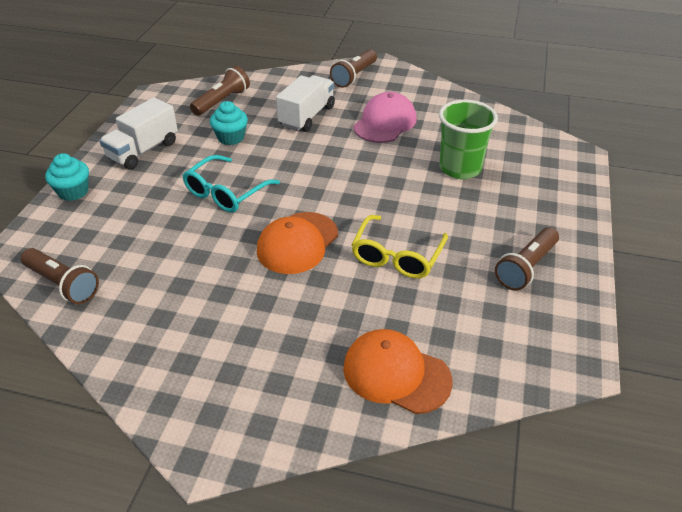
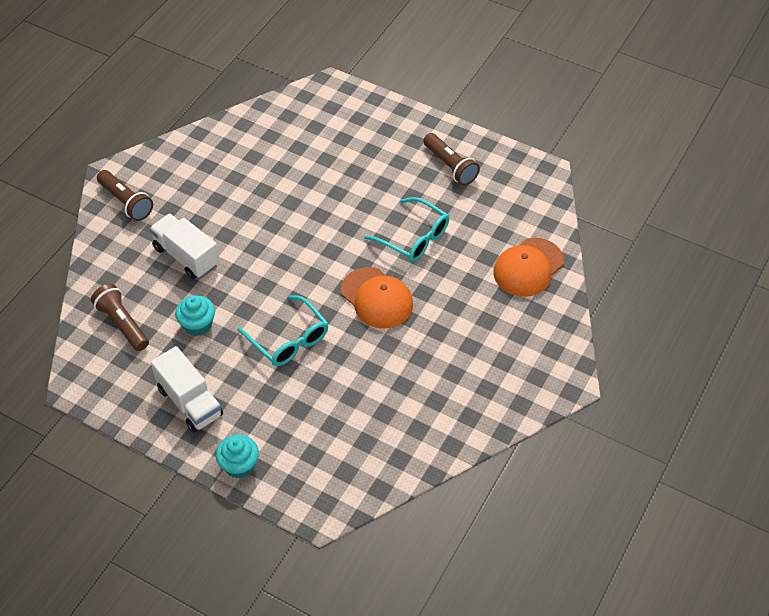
camera: 75 degrees left, 10 degrees up
(63, 284) = (375, 471): brown flashlight -> none
(385, 122) = (225, 199): pink cap -> none
(397, 256) = (414, 238): yellow glasses -> turquoise glasses
(460, 168) = (318, 166): green cup -> none

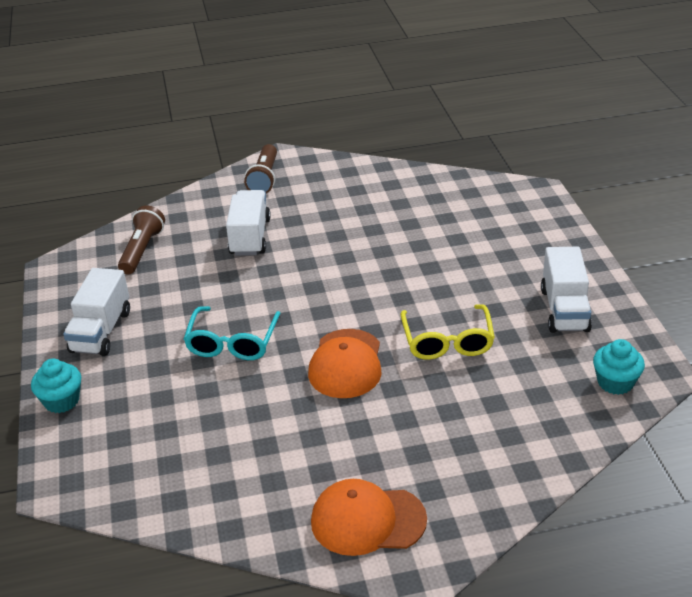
camera: 50 degrees right, 15 degrees down
(197, 325) = (187, 285): turquoise cupcake -> turquoise cupcake (615, 382)
(414, 238) = (447, 342): turquoise glasses -> yellow glasses
(450, 166) = (564, 310): brown flashlight -> white truck
(528, 267) = (524, 440): orange cap -> orange cap (367, 520)

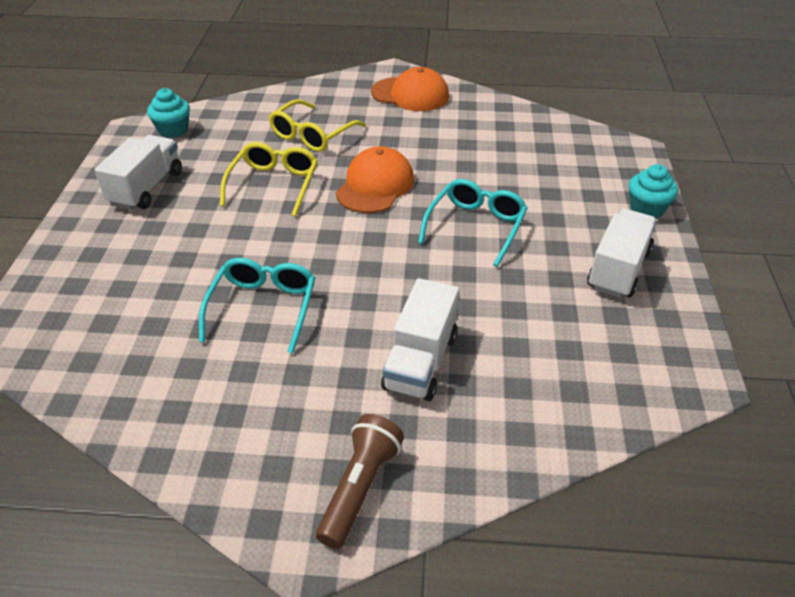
camera: 165 degrees left, 5 degrees up
(142, 250) = (575, 378): brown flashlight -> none
(378, 243) = (263, 307): none -> turquoise glasses
(453, 413) = (312, 135): none -> yellow glasses

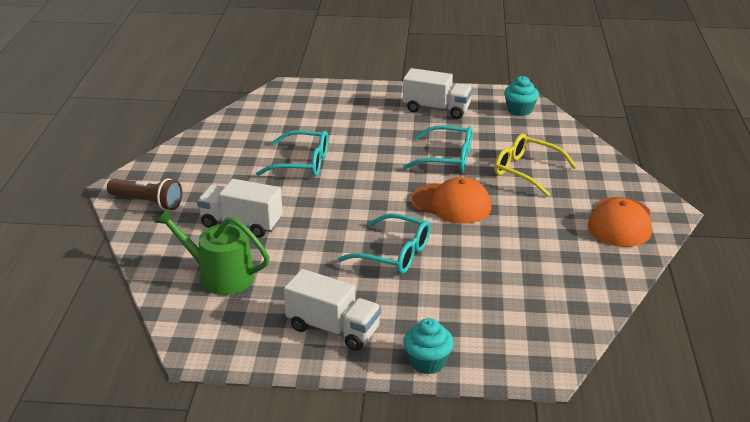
camera: 90 degrees right, 10 degrees down
(274, 184) = (447, 158): yellow glasses -> turquoise glasses
(543, 373) = (220, 276): none -> green watering can

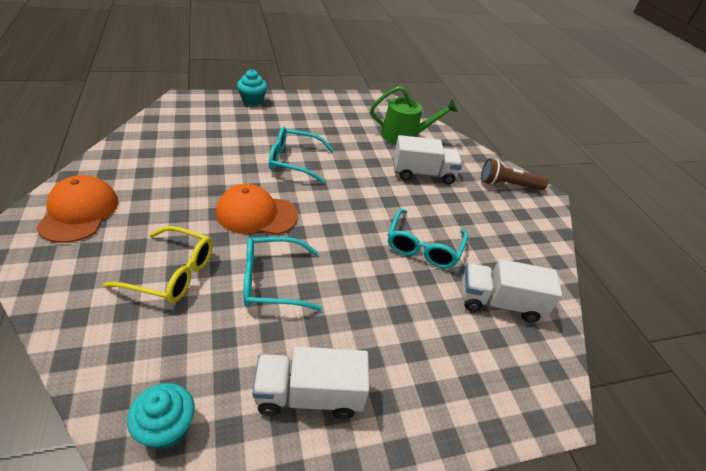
camera: 155 degrees right, 10 degrees up
(302, 163) = (423, 247): turquoise glasses -> turquoise glasses turned 60 degrees counterclockwise
(333, 329) = (314, 112): white truck -> white truck (499, 303)

